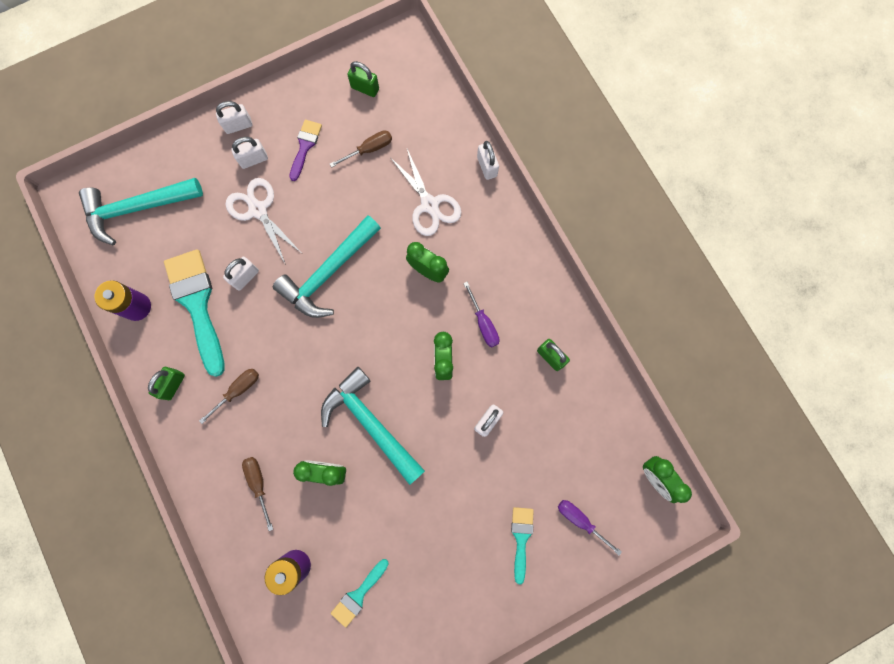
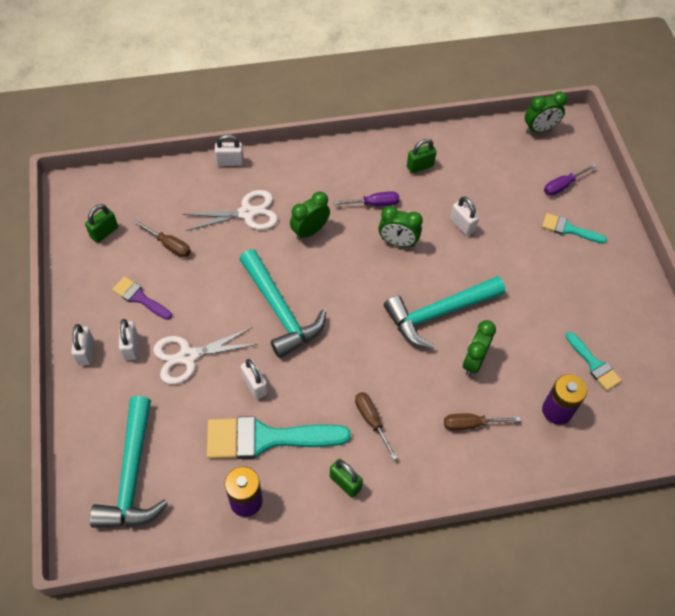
camera: 75 degrees left, 20 degrees down
(369, 149) = (169, 245): brown screwdriver -> brown screwdriver turned 135 degrees clockwise

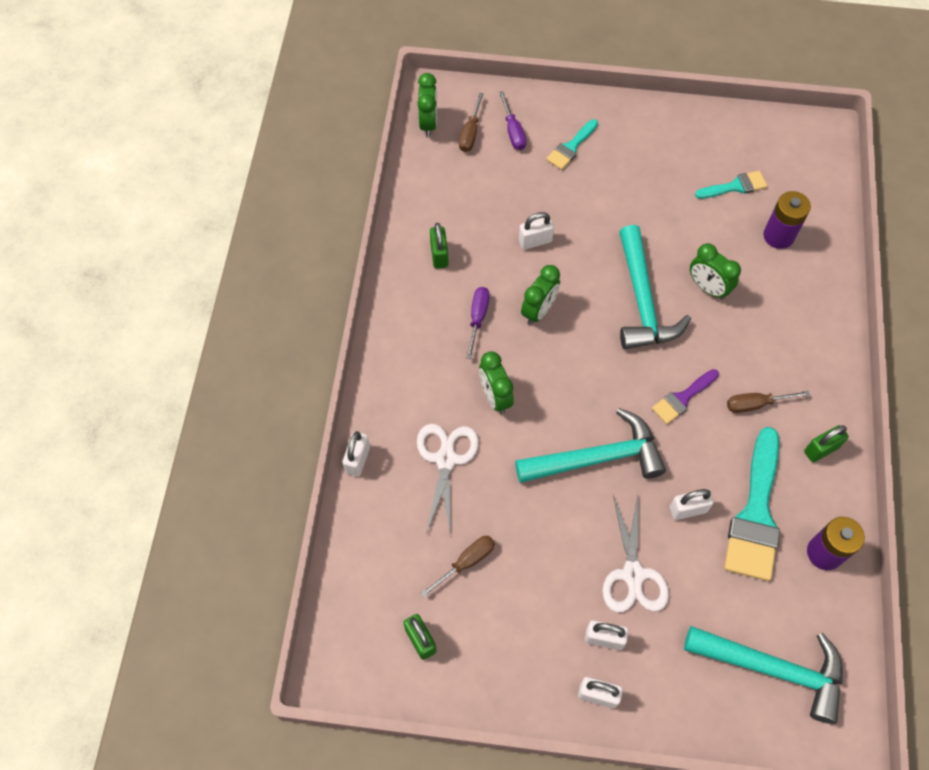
camera: 70 degrees left, 5 degrees up
(139, 298) = (535, 615): purple brush -> purple brush (682, 398)
(470, 424) = (778, 315): brown screwdriver -> brown screwdriver (470, 133)

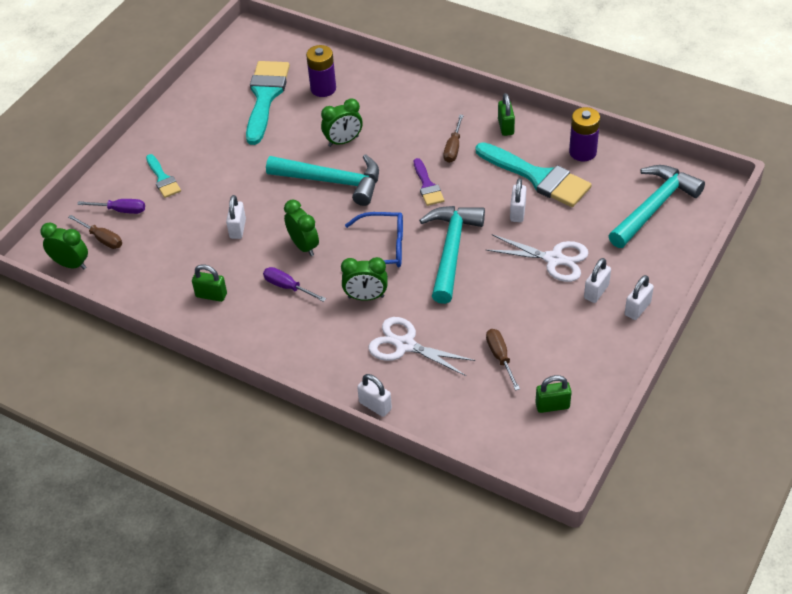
camera: 65 degrees left, 15 degrees down
(568, 387) = (382, 248): none -> blue glasses
(735, 186) = (265, 97): turquoise brush -> turquoise brush, size x1.91

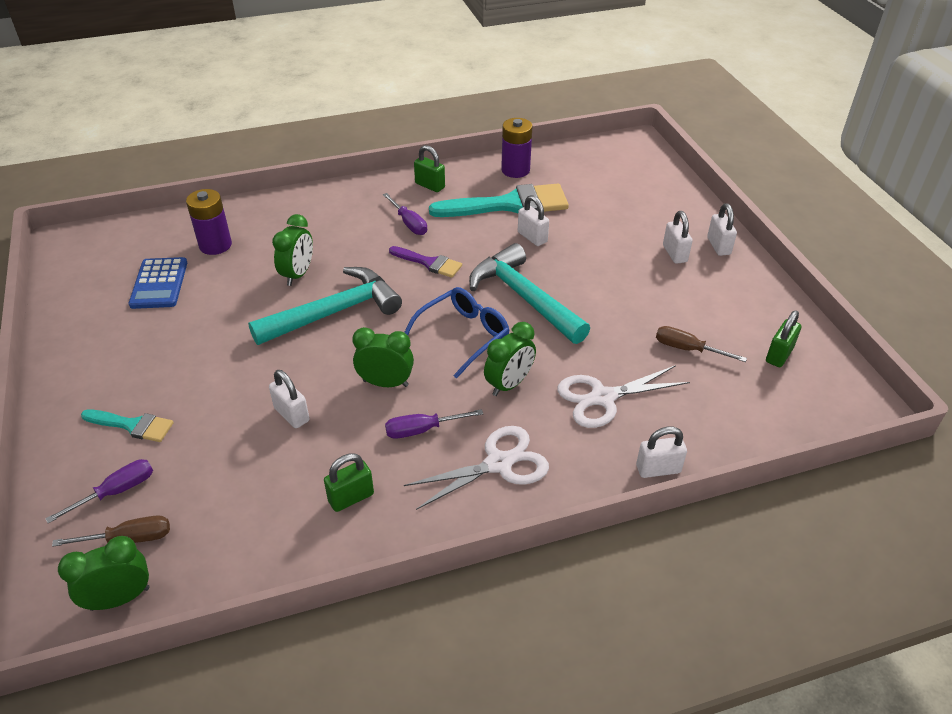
camera: 50 degrees left, 5 degrees down
(265, 97) = (159, 284): turquoise brush -> blue calculator
(453, 148) = (409, 223): brown screwdriver -> purple screwdriver
(554, 259) = (611, 252): white scissors -> white scissors (499, 464)
(654, 207) = (621, 176): turquoise hammer -> none

